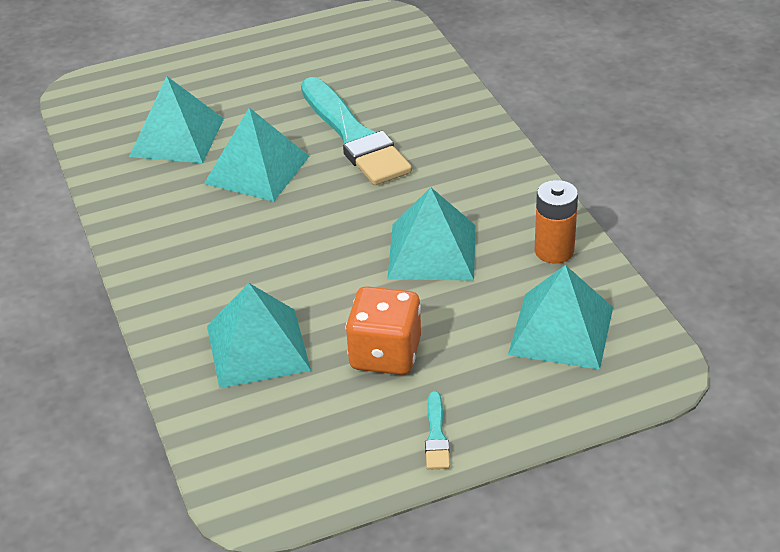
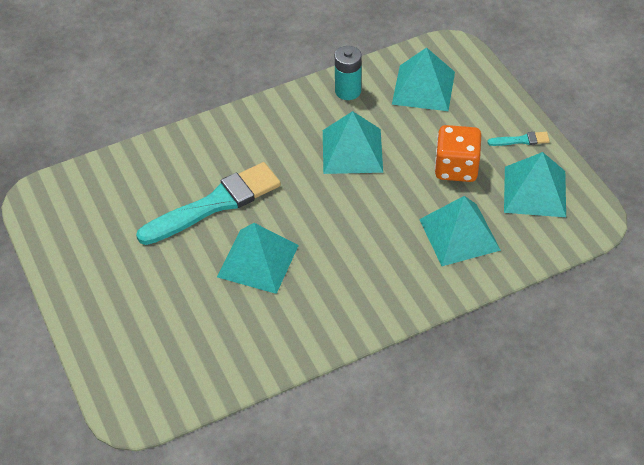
camera: 95 degrees left, 10 degrees up
(177, 137) = (211, 322): turquoise pyramid -> turquoise pyramid (535, 191)
(554, 251) = (348, 91): orange battery -> turquoise battery

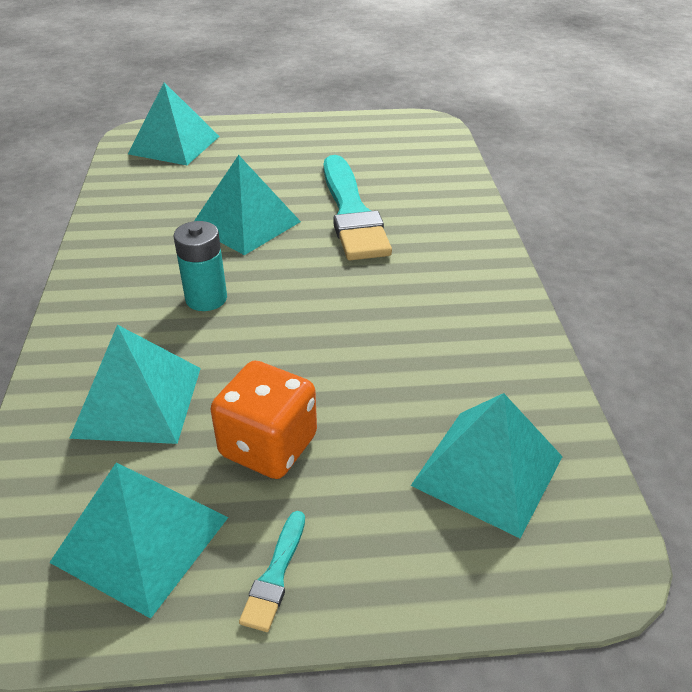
camera: 110 degrees right, 10 degrees down
(348, 91) = (512, 370): turquoise battery -> turquoise battery (206, 298)
(352, 150) = (376, 339): turquoise pyramid -> turquoise pyramid (174, 145)

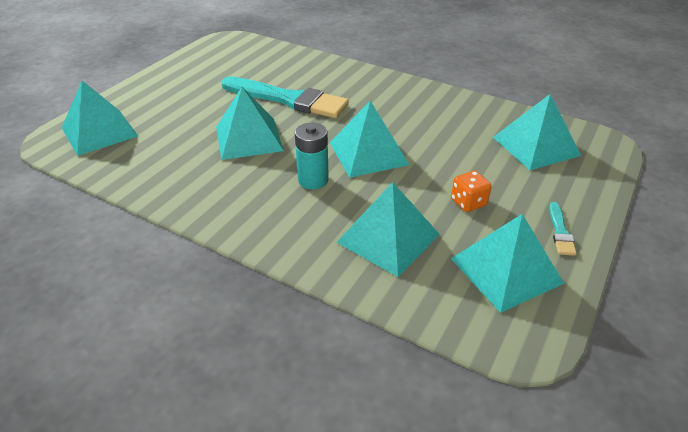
camera: 55 degrees left, 0 degrees up
(268, 446) = (468, 202): orange dice -> orange dice, size x0.59
(275, 575) = (560, 232): turquoise brush -> turquoise brush turned 45 degrees clockwise
(300, 316) = (368, 153): none -> turquoise pyramid

